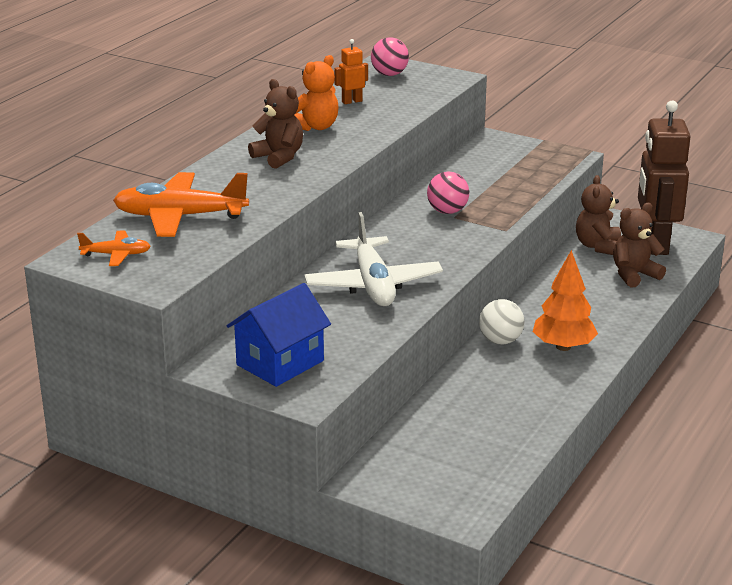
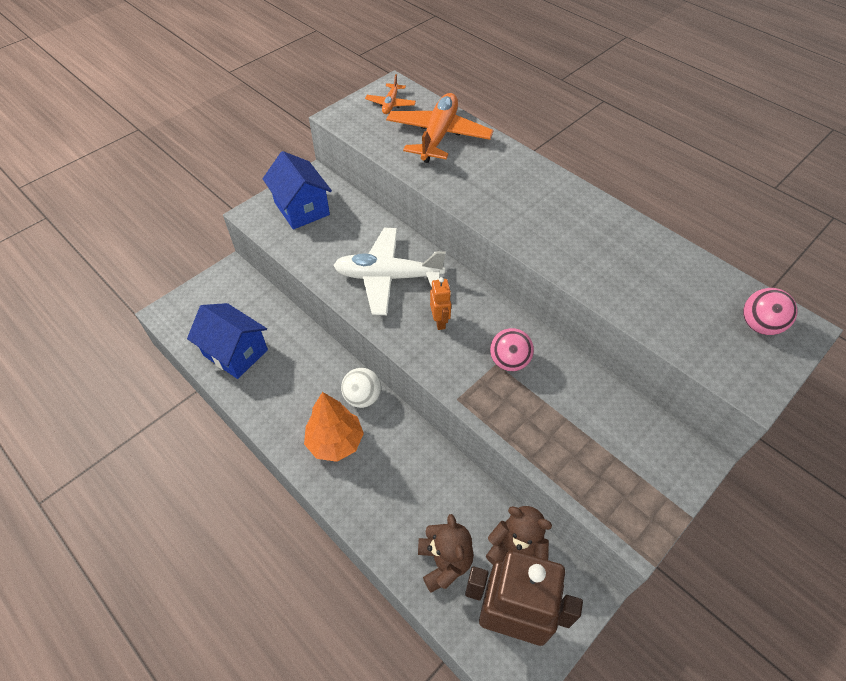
camera: 105 degrees right, 25 degrees up
(279, 157) = (536, 202): brown teddy bear -> none
(315, 127) = (604, 236): orange teddy bear -> none
(352, 101) = (672, 275): orange robot -> orange robot (440, 321)
(494, 439) = (235, 352): none -> blue house

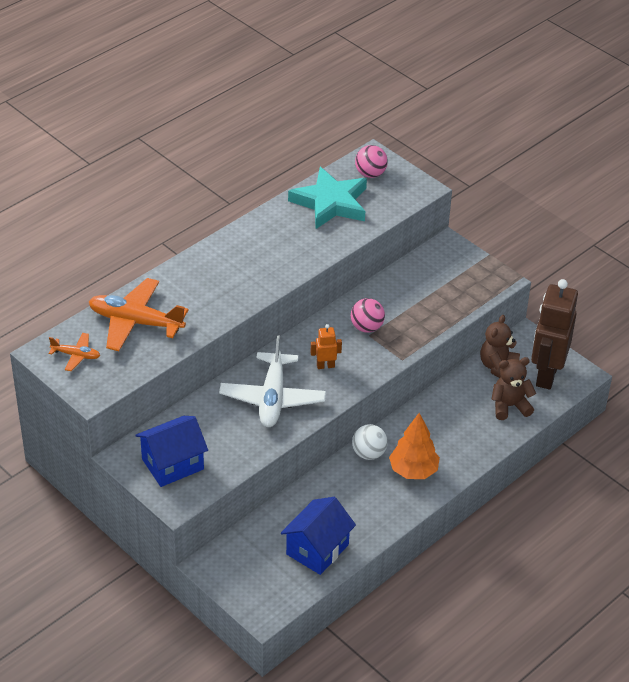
camera: 90 degrees left, 10 degrees down
(679, 283) = (330, 203): none -> turquoise star

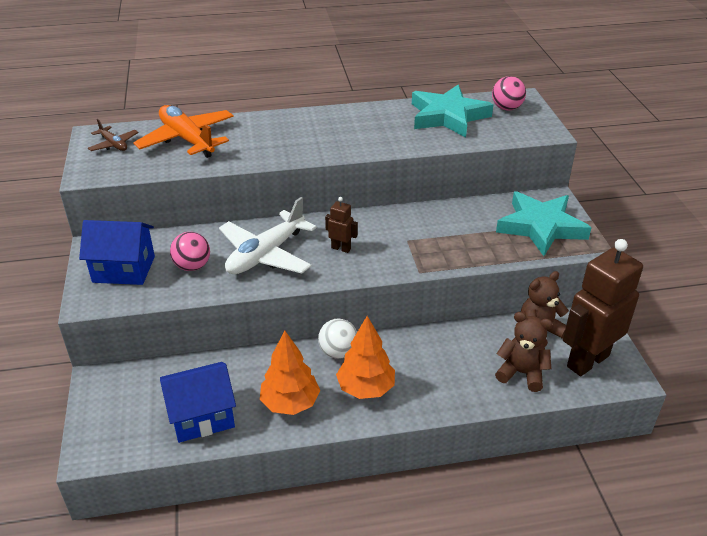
camera: 35 degrees right, 5 degrees down
(76, 355) = (114, 144): orange plane -> brown plane
(325, 366) = (341, 248): orange robot -> brown robot
(366, 327) = (411, 233): pink ball -> pink ball (192, 266)
(370, 508) = (290, 403): none -> orange tree
(458, 277) = (541, 227): none -> turquoise star

